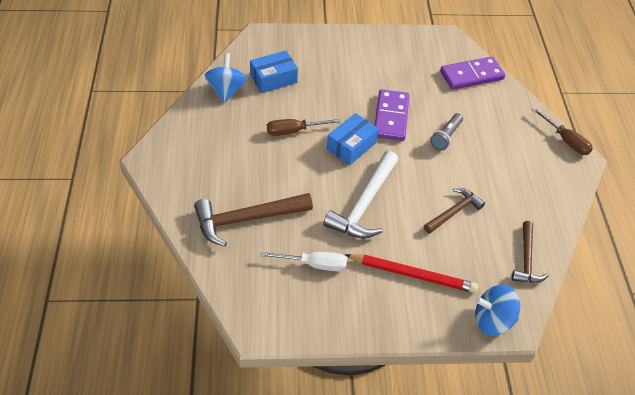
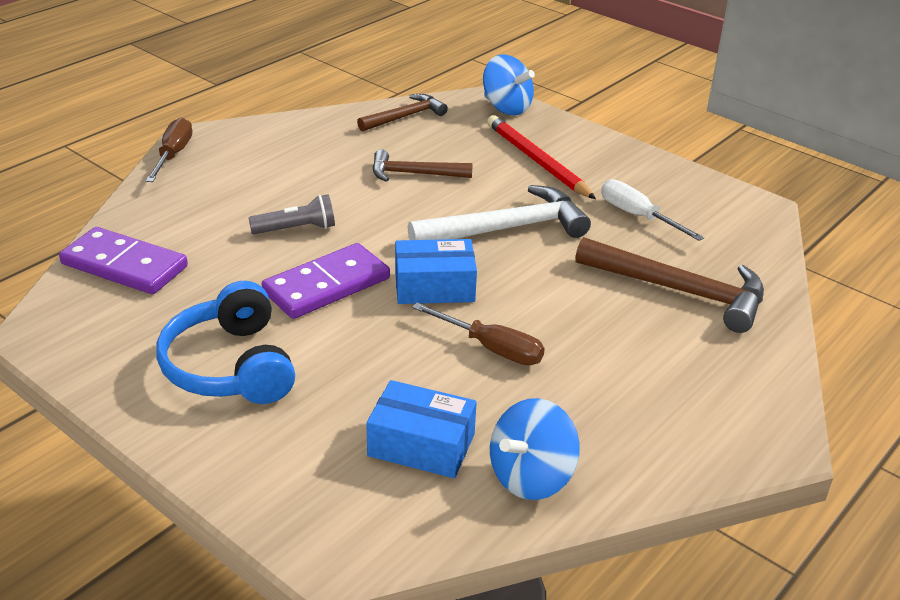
camera: 135 degrees left, 15 degrees down
(371, 65) = (230, 366): none -> blue headphones

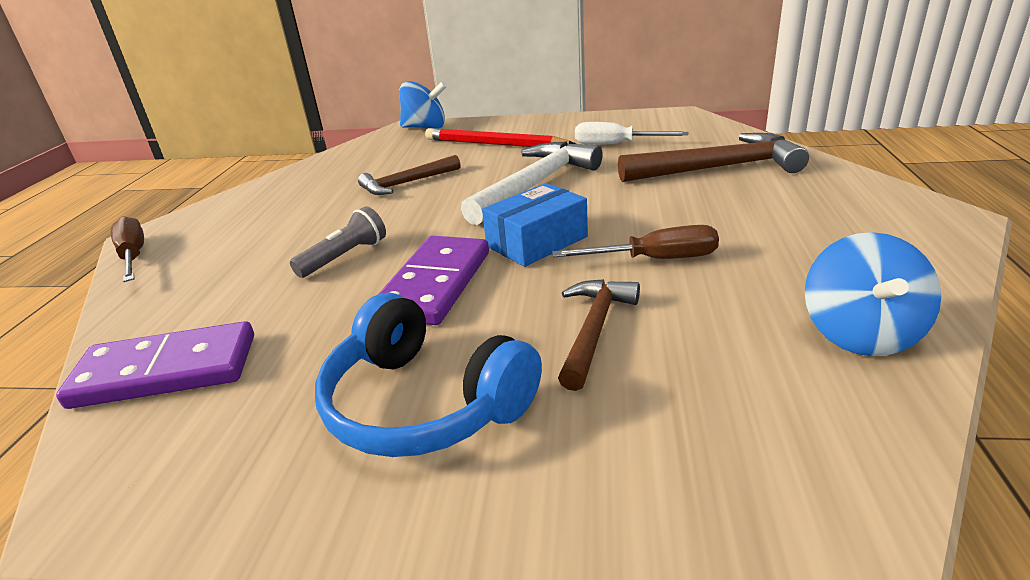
camera: 30 degrees left, 5 degrees down
(404, 117) = (349, 157): brown hammer -> brown hammer (594, 330)
(421, 445) = (729, 364): blue box -> none

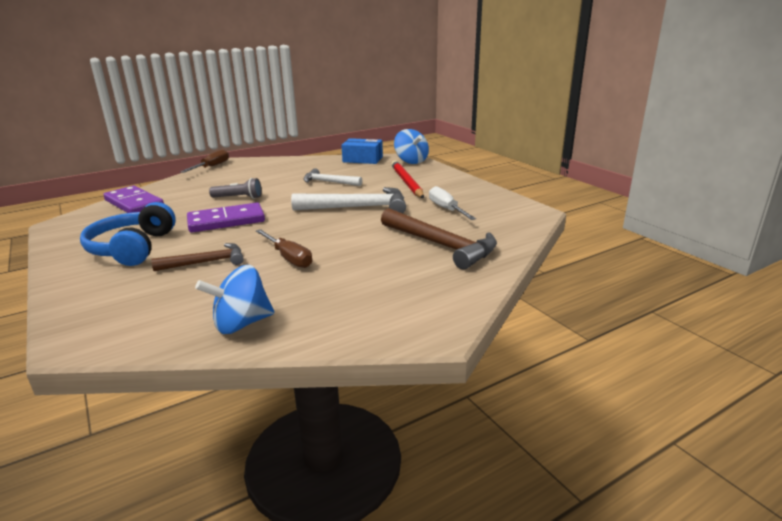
camera: 50 degrees right, 5 degrees down
(407, 183) = (329, 182): brown hammer -> white hammer
(537, 242) = (286, 227): blue box -> blue box (362, 159)

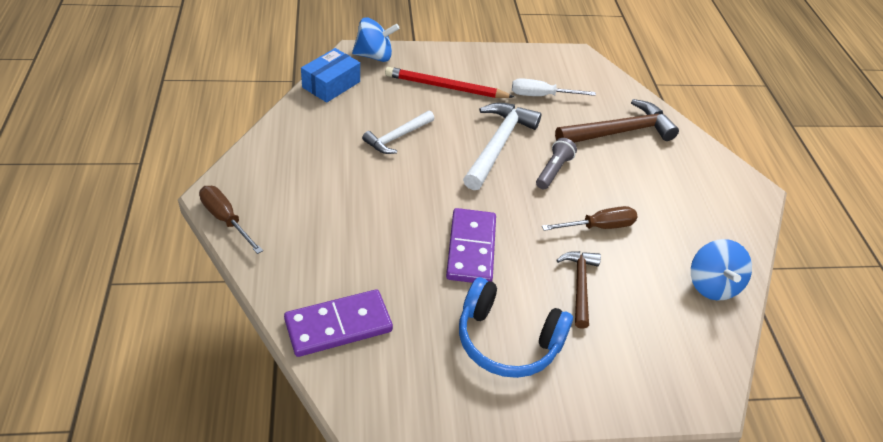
camera: 70 degrees left, 20 degrees up
(238, 198) = (395, 222): grey flashlight -> grey flashlight (553, 171)

